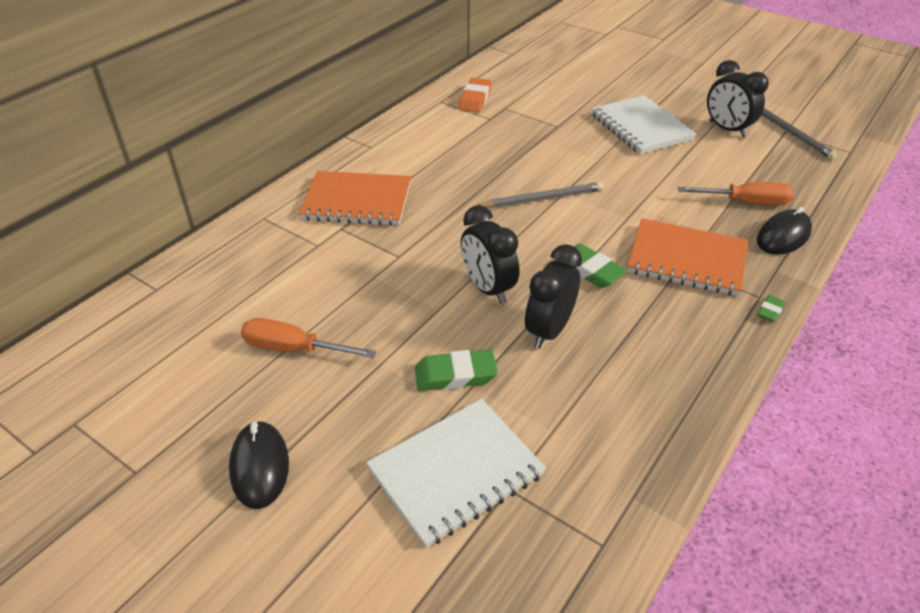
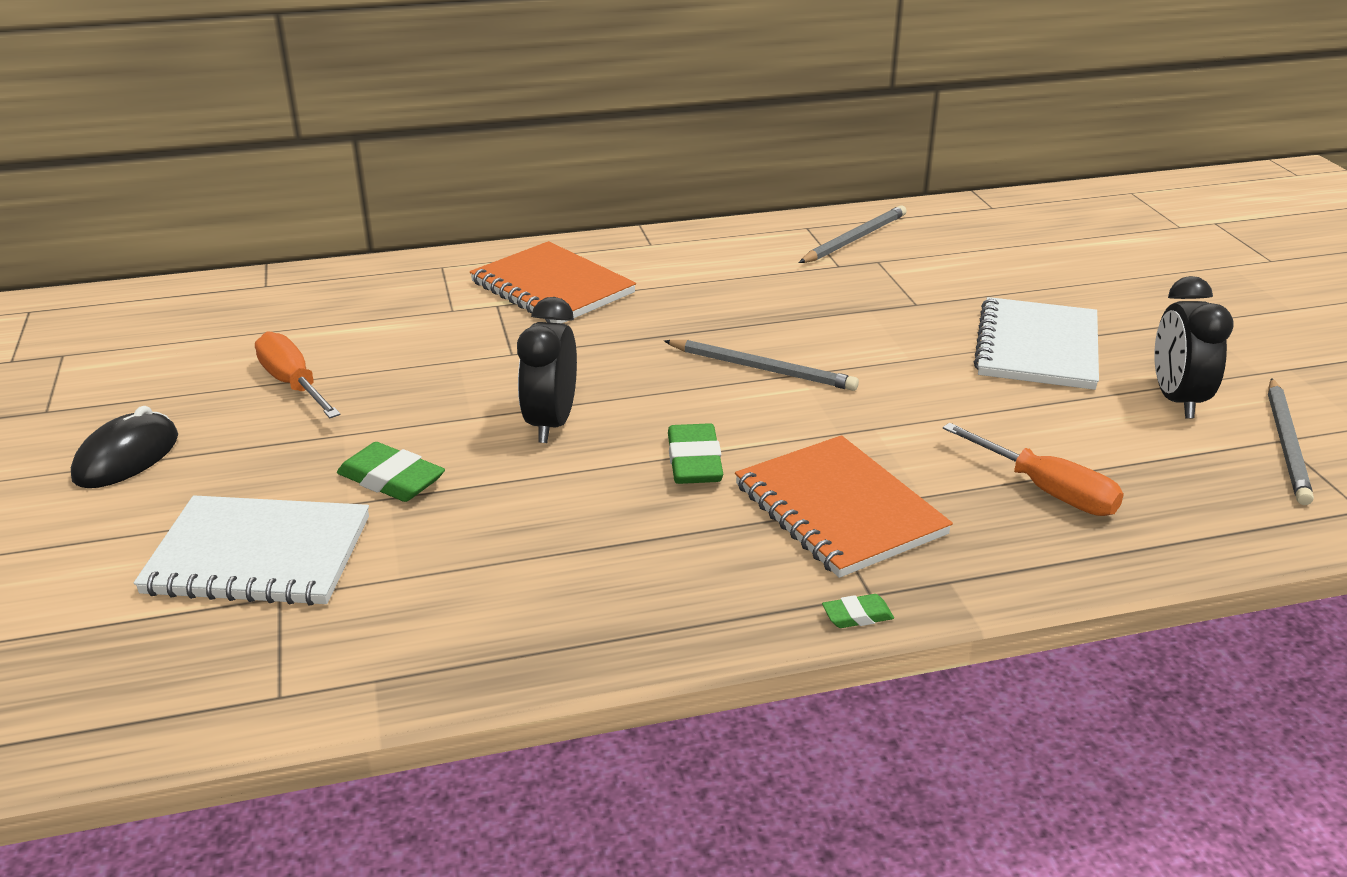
camera: 40 degrees right, 10 degrees down
(475, 99) = (854, 239): orange eraser -> grey pencil
(549, 331) = (548, 492): black clock -> none
(783, 236) = (1034, 551): black mouse -> none

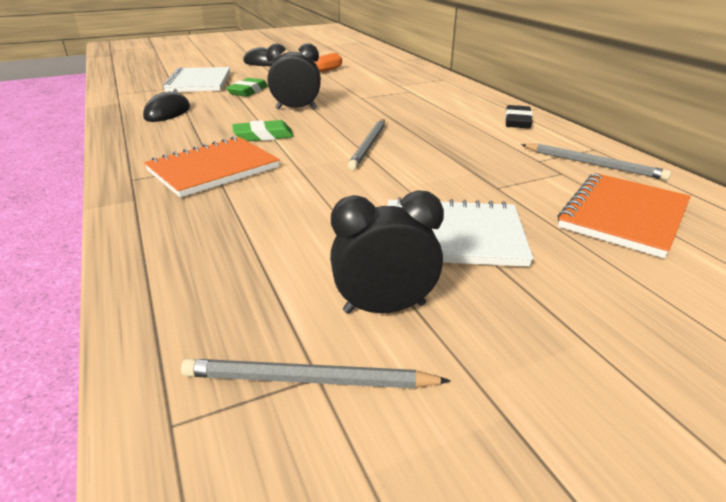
camera: 80 degrees right, 0 degrees up
(503, 586) = (167, 112): none -> black mouse
(552, 288) = (436, 98): orange notebook -> orange notebook (623, 216)
(694, 250) = (517, 121): none -> black eraser
(857, 616) = (114, 176): green eraser -> none
(1046, 490) = (227, 233): orange screwdriver -> none

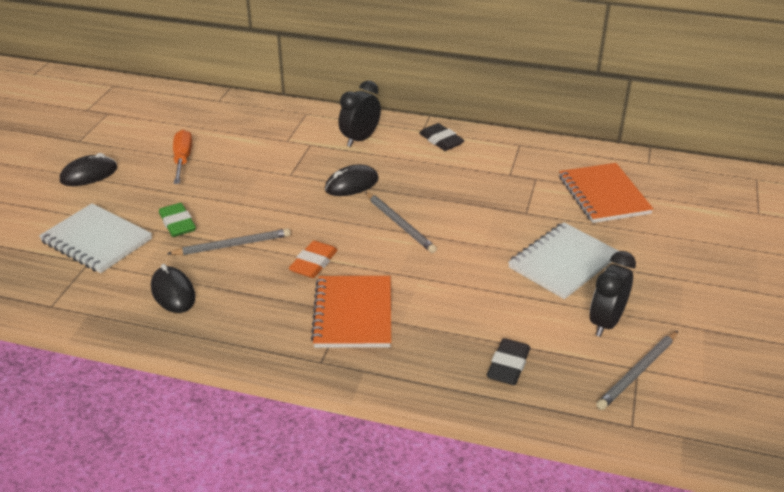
camera: 50 degrees left, 5 degrees up
(215, 268) = (508, 365): none -> black eraser
(263, 136) = (313, 263): green eraser -> orange eraser
(296, 109) = (270, 219): black clock -> black clock (360, 139)
(388, 115) = (351, 184): none -> black mouse
(592, 164) = (538, 160): grey pencil -> grey pencil (232, 245)

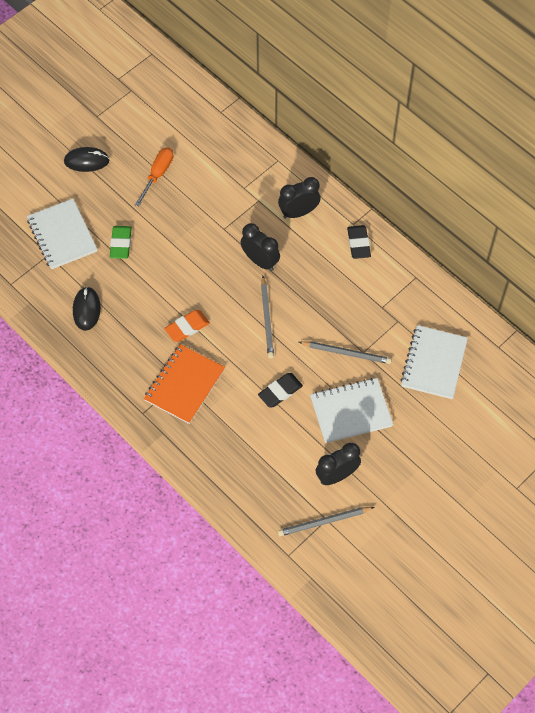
camera: 30 degrees right, 25 degrees up
(232, 245) = (145, 283): grey pencil -> grey pencil (346, 353)
(351, 184) = (260, 261): black mouse -> black clock
(508, 365) = (250, 475): black eraser -> black eraser (280, 392)
(603, 195) = (433, 363): orange notebook -> white notebook

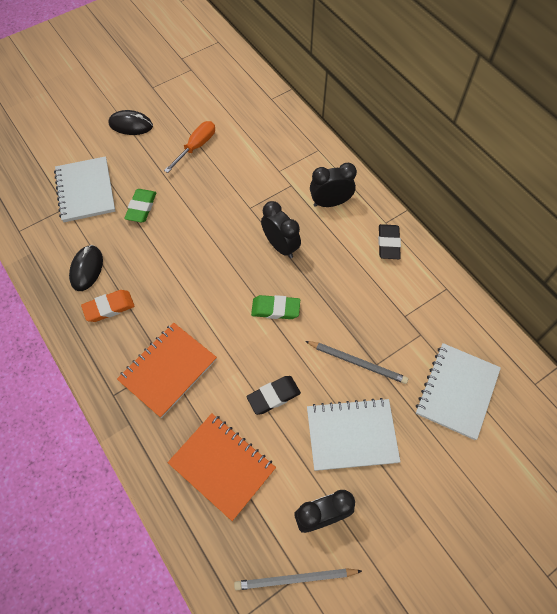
camera: 10 degrees right, 0 degrees up
(187, 327) = (187, 305): orange eraser -> orange eraser (109, 307)
(249, 452) = (222, 466): none -> orange notebook
(267, 319) = (275, 309): grey pencil -> green eraser

